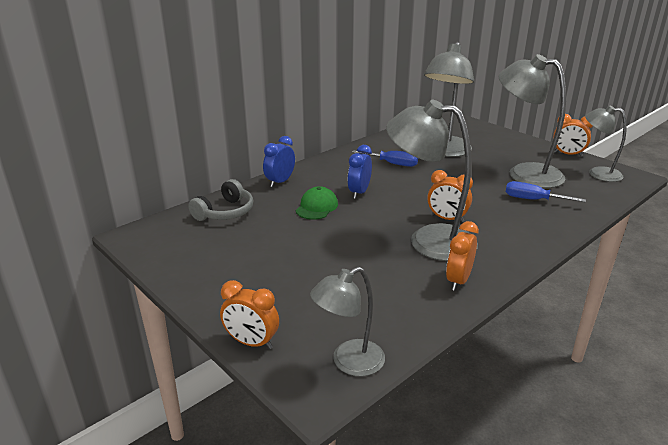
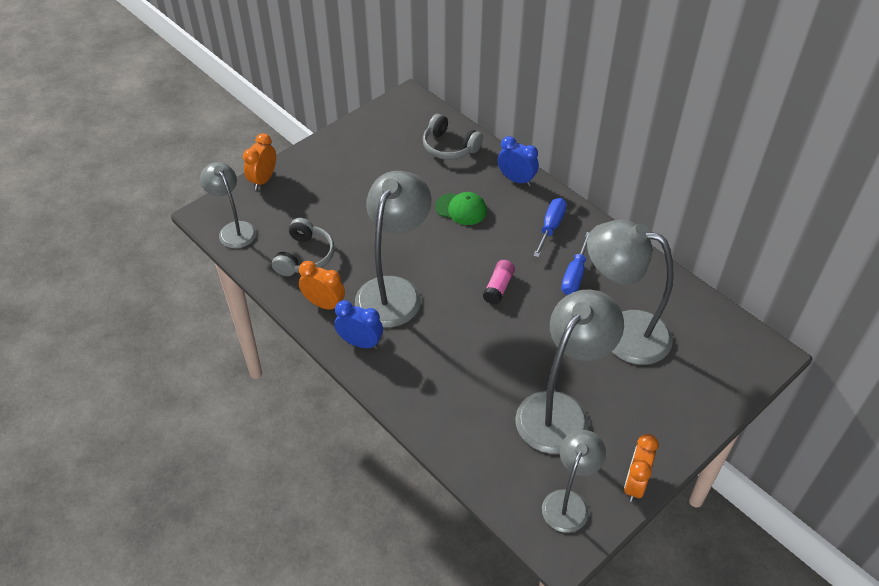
camera: 90 degrees right, 20 degrees up
(359, 192) = (495, 242): blue clock -> blue clock (360, 343)
(391, 297) = (305, 257): none -> grey headphones
(412, 192) = (498, 287): none -> pink glue stick
(447, 219) = (437, 311): orange clock -> none
(533, 200) = (484, 401): blue screwdriver -> blue screwdriver (551, 227)

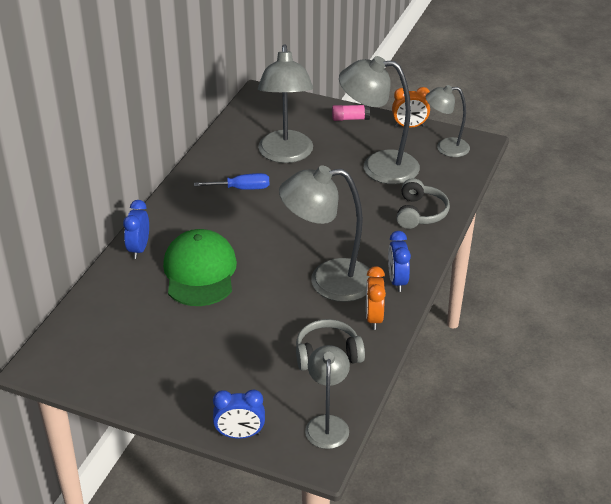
camera: 115 degrees left, 10 degrees down
(234, 229) = (327, 424): grey lamp -> grey lamp turned 150 degrees clockwise
(263, 180) = (240, 434): orange clock -> blue clock
(449, 147) = (111, 307): grey headphones -> grey headphones (420, 213)
(461, 209) = (200, 272): green cap -> green cap, size x1.82
(498, 287) = (282, 224): pink glue stick -> pink glue stick (350, 119)
(551, 227) = (192, 214): blue screwdriver -> none

